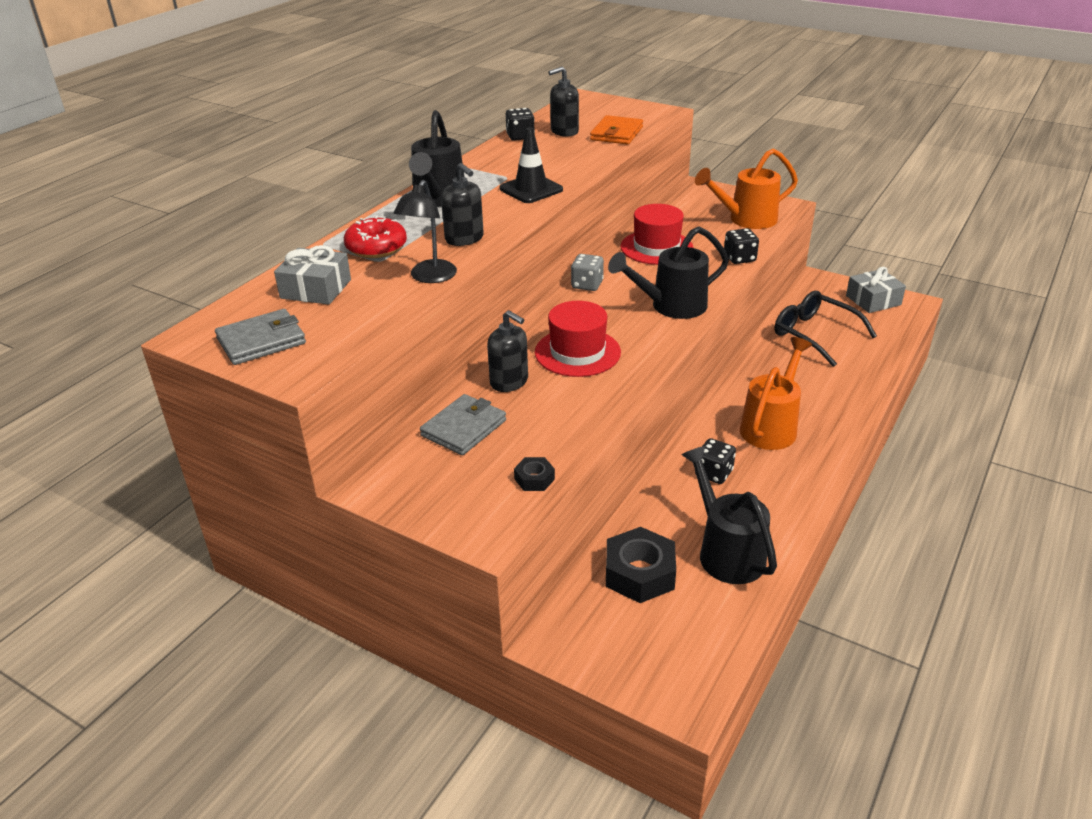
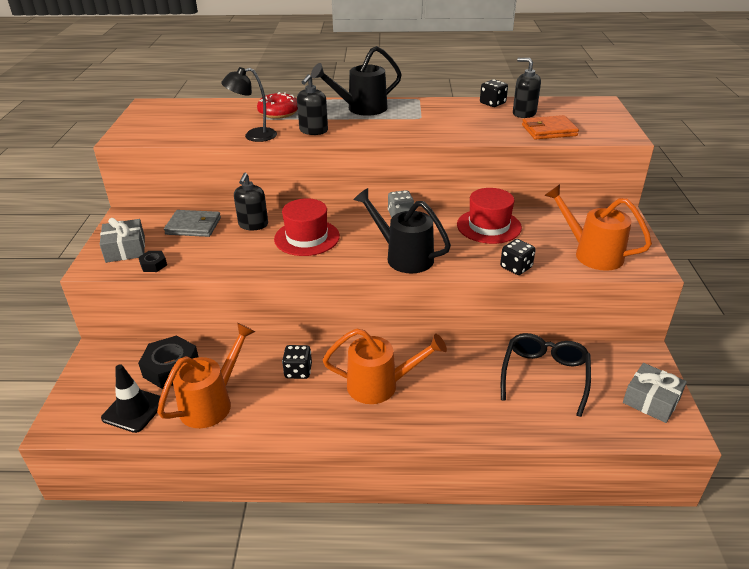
camera: 60 degrees right, 0 degrees up
(261, 341) = (152, 119): grey wallet -> none
(316, 289) = (216, 114): grey gift -> grey gift (125, 249)
(531, 189) = (409, 129): black traffic cone -> black traffic cone (134, 410)
(726, 551) = (212, 403): black watering can -> orange watering can

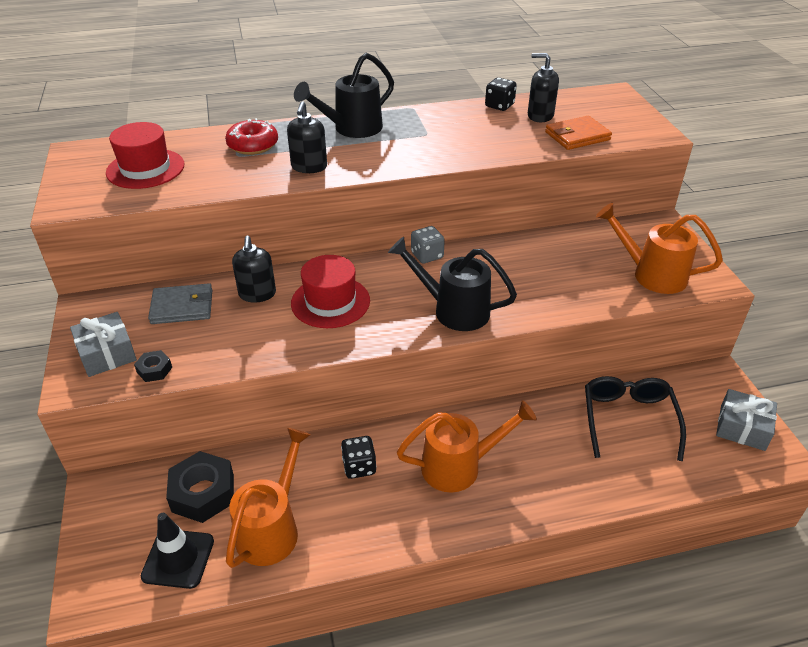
camera: 15 degrees left, 5 degrees up
(253, 136) = (238, 183): black lamp -> none
(489, 226) = (531, 256): red hat -> red hat (145, 169)
(516, 267) = (581, 304): black dice -> none

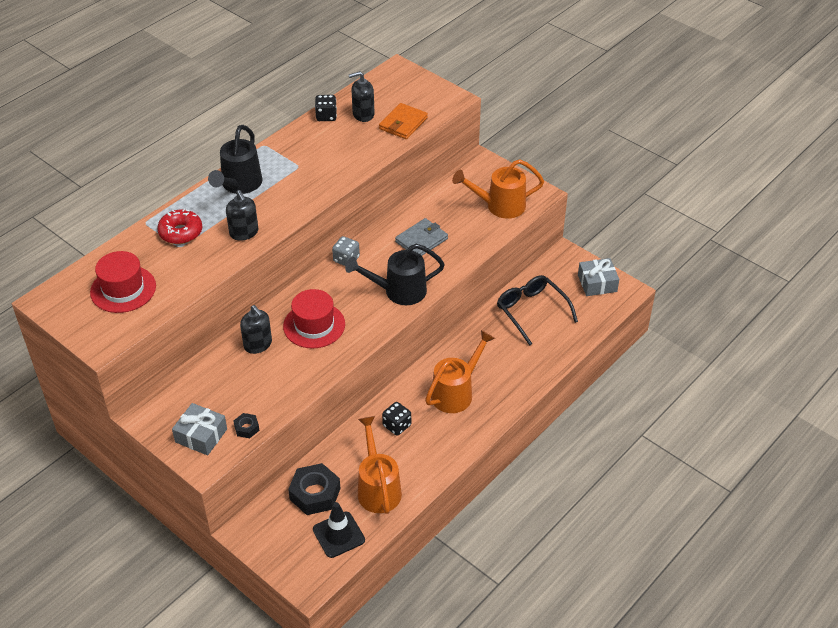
camera: 35 degrees left, 5 degrees up
(182, 307) = (215, 379): grey wallet -> grey wallet (421, 240)

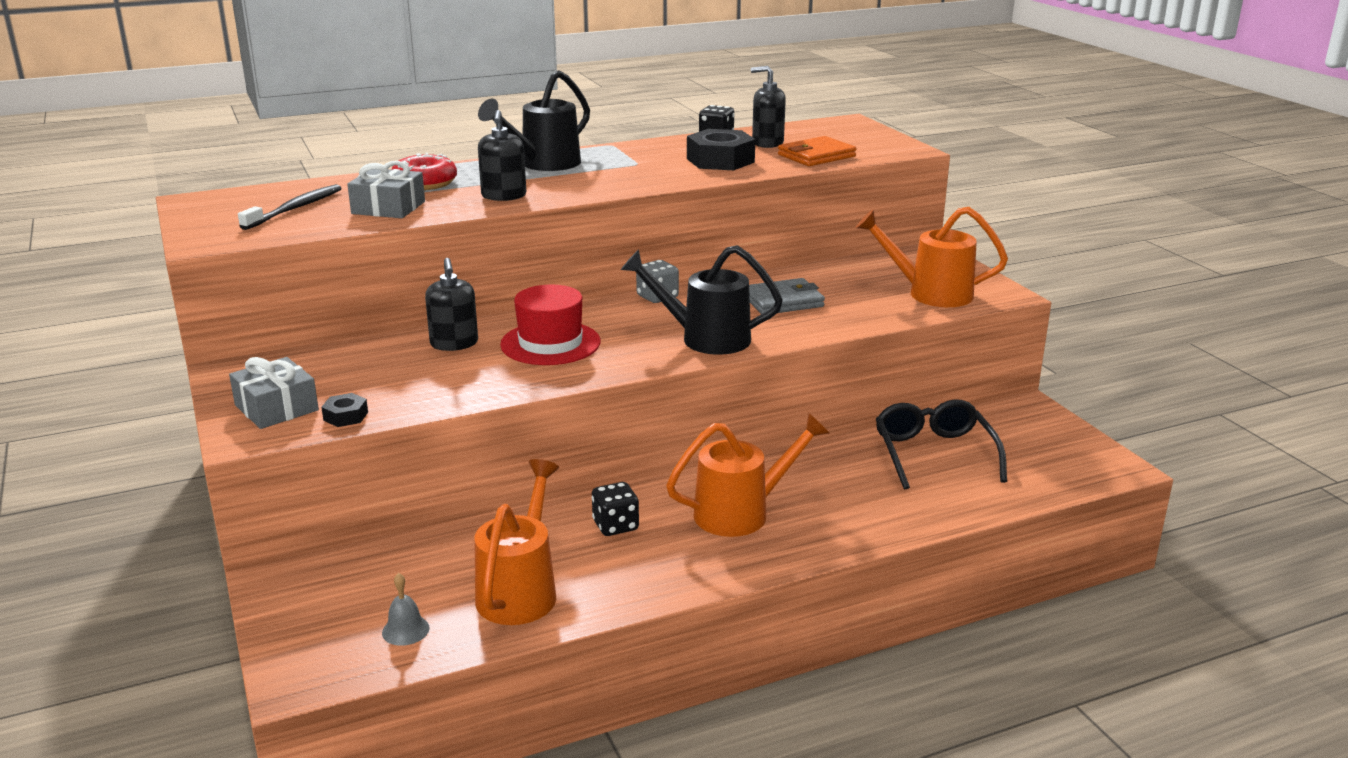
camera: 25 degrees right, 20 degrees down
(123, 289) = (295, 209): red hat -> black toothbrush
(315, 494) = (419, 569): black nut -> black nut (720, 160)
(338, 535) = (405, 630): black traffic cone -> grey bell
(597, 283) = (1068, 448): grey gift -> grey gift (388, 208)

